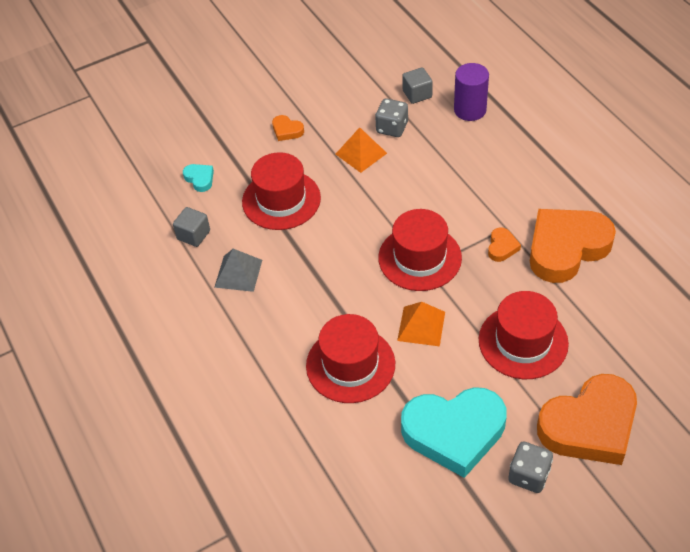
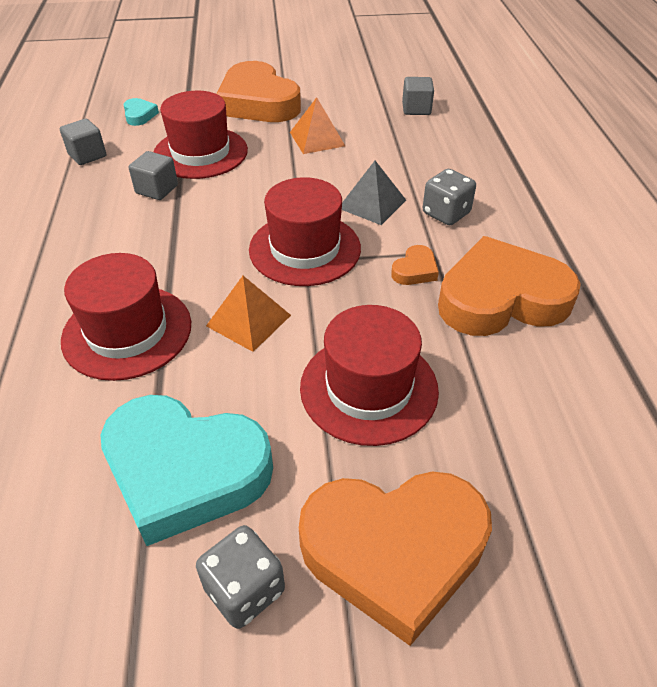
camera: 20 degrees right, 5 degrees down
(238, 273) = (96, 200): grey pyramid -> grey pyramid (372, 204)
(276, 247) = (157, 189): none -> grey cube
(287, 130) = (258, 102): orange heart -> orange heart, size x2.44
(392, 128) = (367, 128): grey dice -> grey dice (446, 213)
(470, 110) = (466, 135): purple cylinder -> none

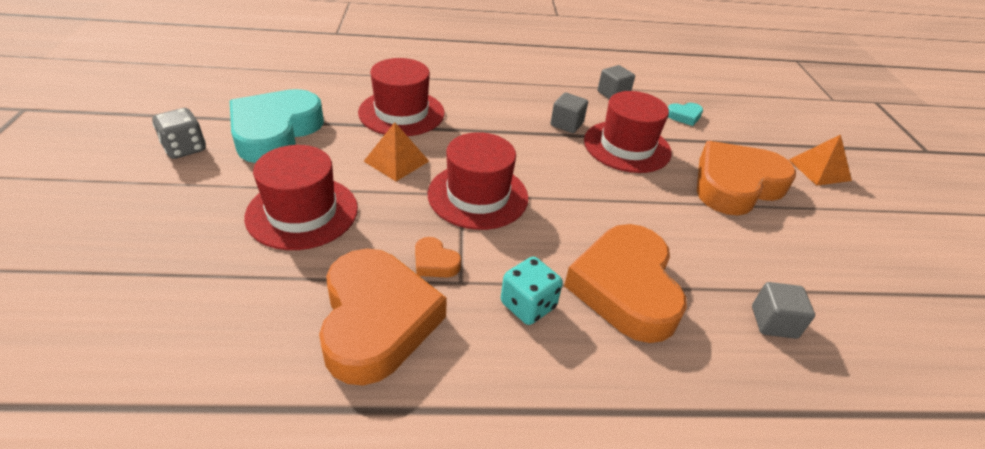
camera: 90 degrees right, 5 degrees down
(317, 139) = (670, 221): orange pyramid -> orange pyramid (819, 170)
(372, 204) = (546, 247): grey pyramid -> none
(394, 551) = (164, 205): orange heart -> orange heart (625, 288)
(446, 213) = (528, 305): grey dice -> turquoise dice

